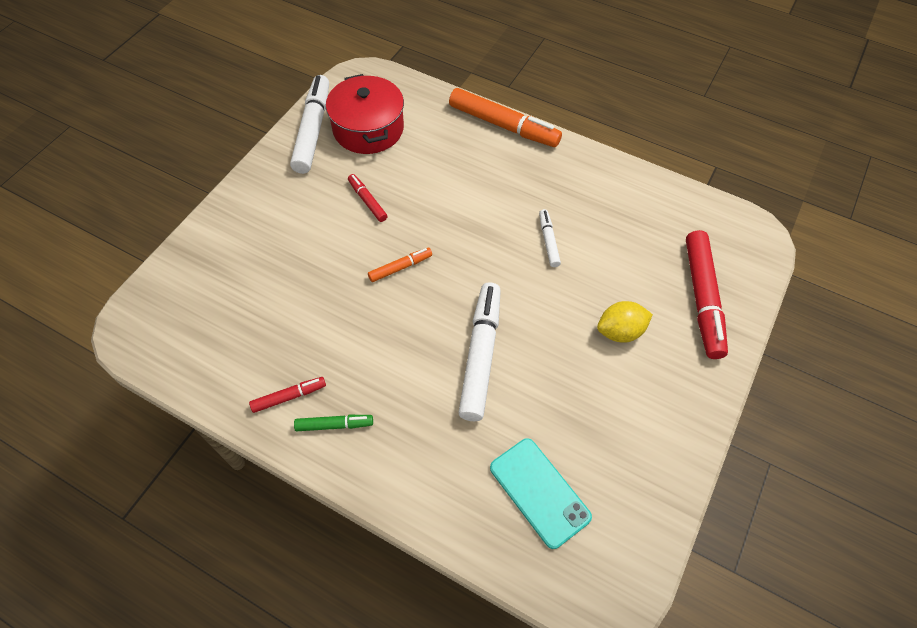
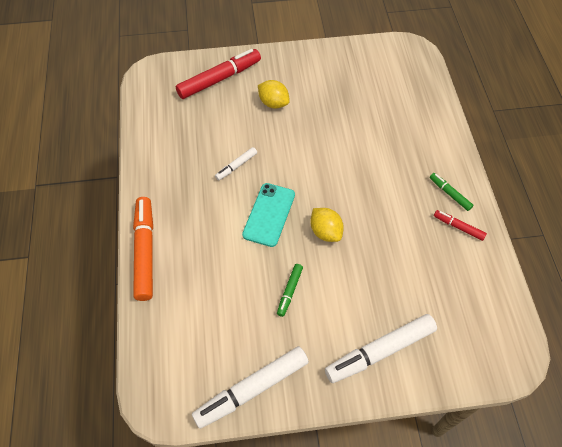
camera: 125 degrees left, 0 degrees up
(367, 201) = (289, 291): red marker -> green marker
(368, 129) = (218, 346): red pot -> none
(400, 267) = (325, 232): orange marker -> yellow lemon
(481, 355) = (346, 154): white marker -> white marker (380, 351)
(539, 492) = (393, 92): turquoise phone -> turquoise phone (269, 214)

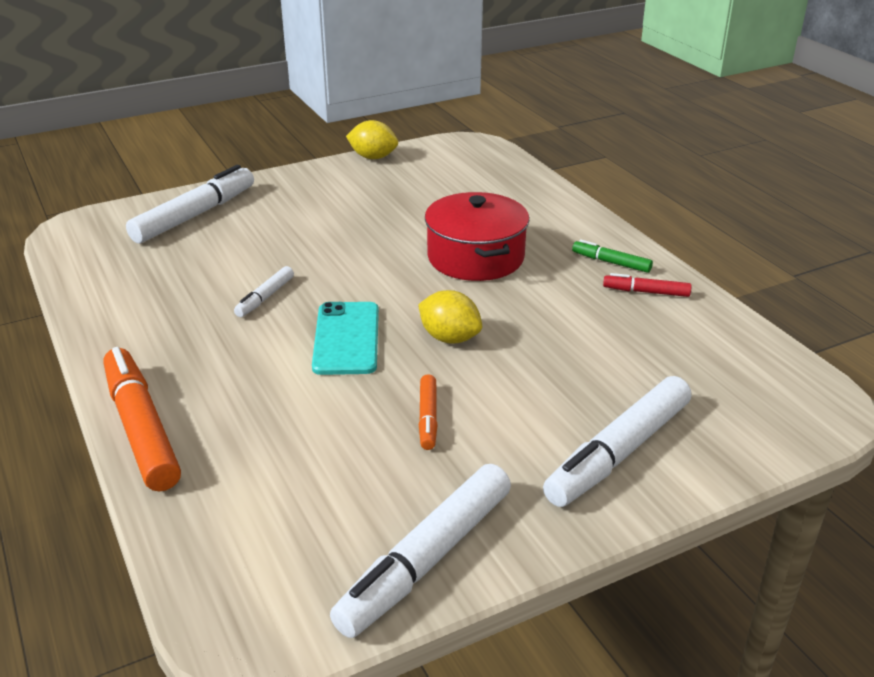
camera: 20 degrees left, 25 degrees down
(219, 79) = (195, 215): red marker -> white marker
(273, 103) = (294, 224): yellow lemon -> yellow lemon (373, 157)
(289, 291) = (428, 418): green marker -> orange marker
(369, 165) = (475, 257): none -> red pot

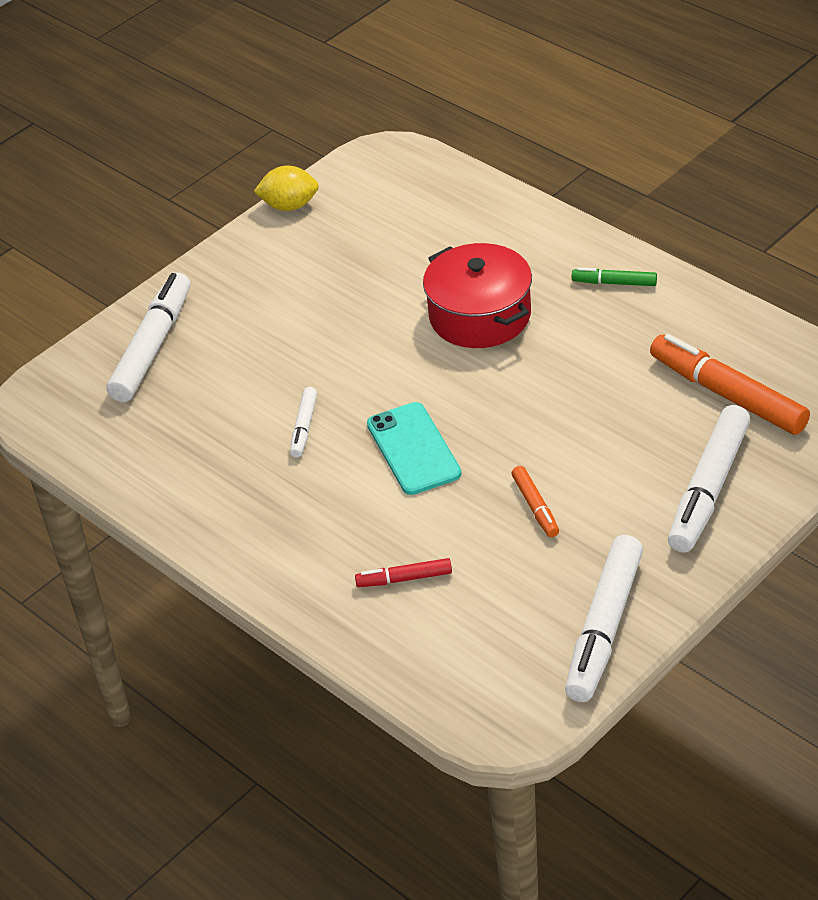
camera: 15 degrees left, 10 degrees up
(142, 428) = (294, 596): orange marker -> orange marker (727, 394)
(449, 338) = (508, 419): yellow lemon -> none
(646, 292) = (662, 310): red marker -> red marker (404, 578)

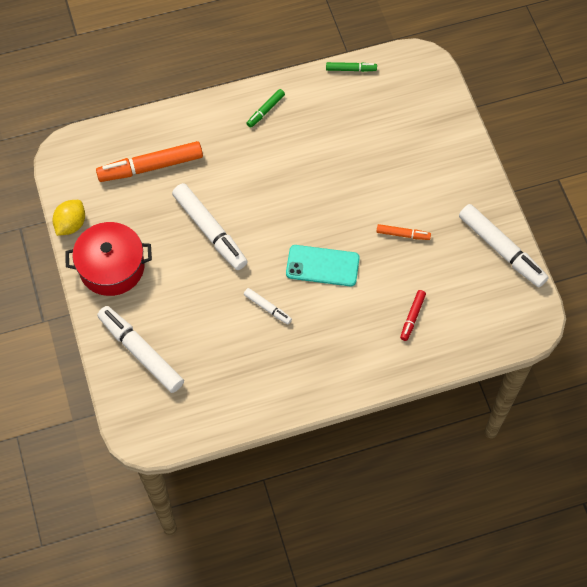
camera: 65 degrees left, 20 degrees up
(480, 315) = (243, 183): red pot -> red pot (112, 267)
(708, 489) = (442, 157): white marker -> white marker (210, 231)
(727, 394) = (384, 112): orange marker -> orange marker (150, 167)
(766, 329) = (351, 69): none -> green marker

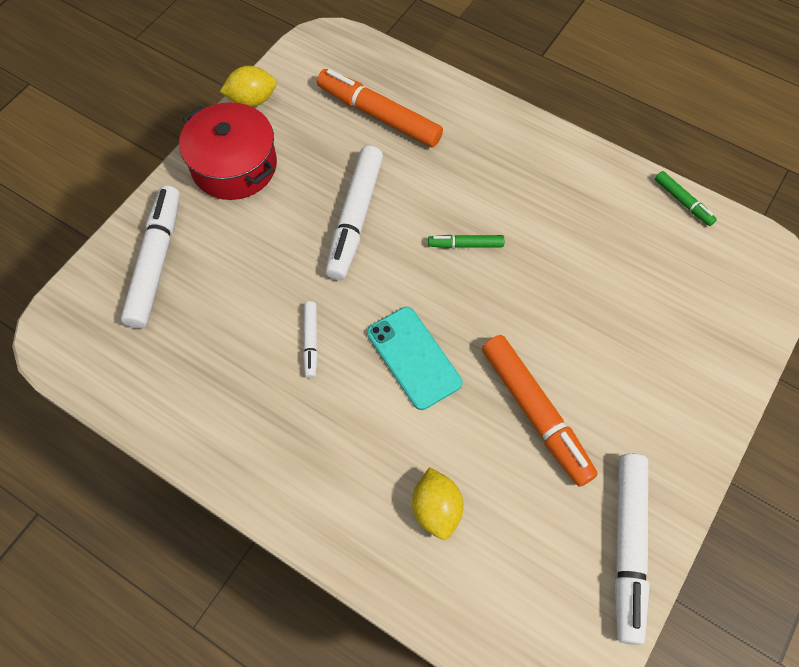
camera: 50 degrees right, 0 degrees up
(265, 110) = (546, 163): green marker -> green marker (465, 244)
(403, 234) = (535, 413): orange marker -> orange marker, size x2.01
(412, 317) = (436, 509): red marker -> yellow lemon

